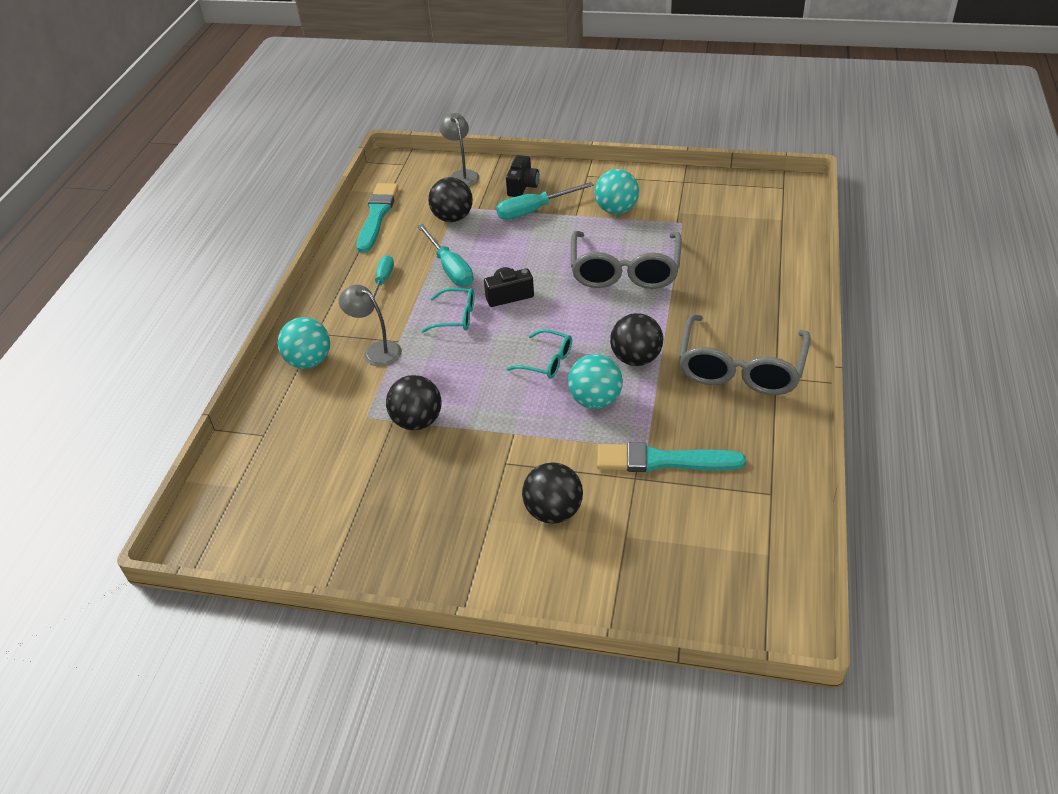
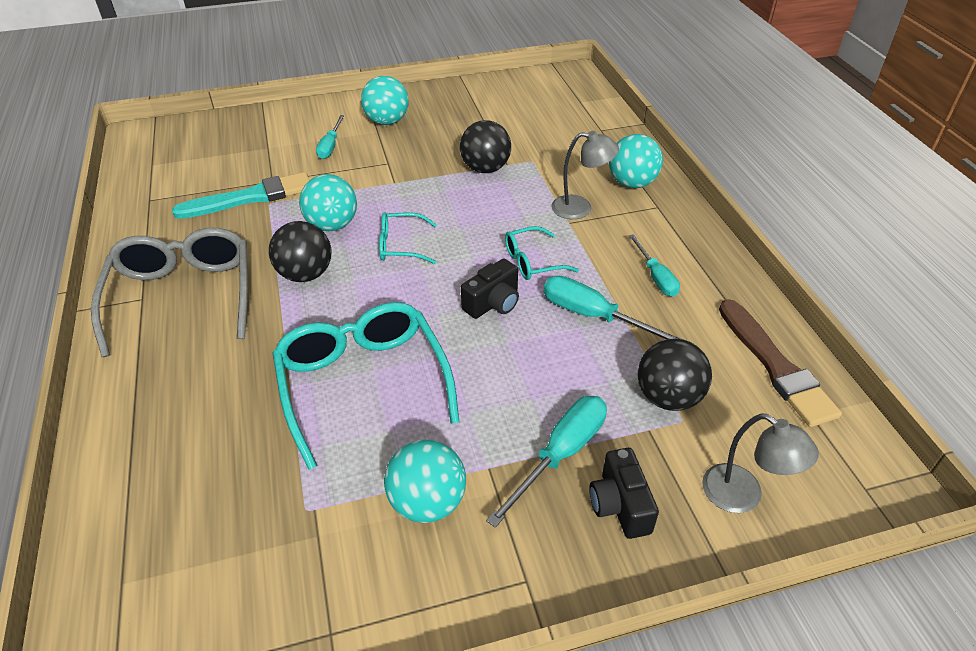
camera: 150 degrees right, 0 degrees up
(377, 215) = (775, 366): turquoise brush -> brown brush
(469, 533) = (387, 121): none -> turquoise ball
(553, 511) = (330, 146): black ball -> turquoise screwdriver
(625, 271) = (363, 383): grey glasses -> turquoise glasses

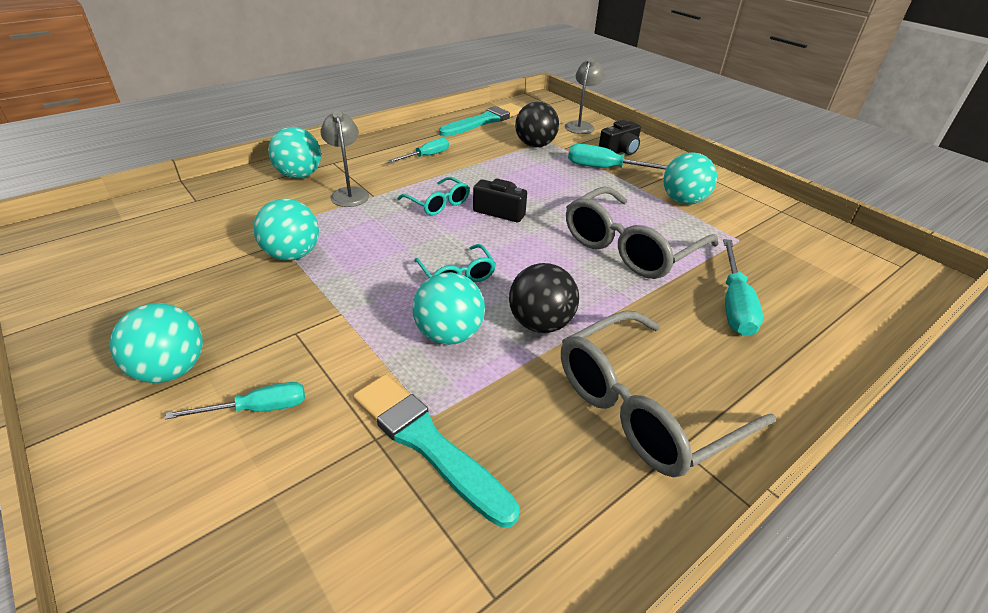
camera: 115 degrees left, 5 degrees down
(363, 383) = (630, 247): turquoise glasses -> grey glasses
(485, 169) = (292, 255): black ball -> turquoise ball
(594, 316) = (484, 172): turquoise screwdriver -> turquoise screwdriver (734, 304)
(775, 366) = (484, 121): brown brush -> turquoise brush

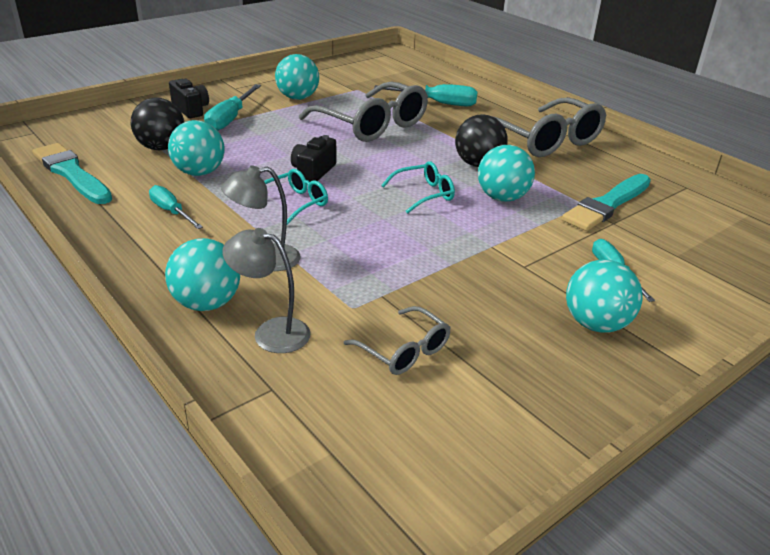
camera: 90 degrees left, 5 degrees down
(201, 250) = (404, 351): none -> grey glasses
(292, 255) = (404, 283): turquoise ball -> turquoise ball (199, 172)
(581, 125) = (116, 120): grey lamp -> grey lamp (271, 332)

